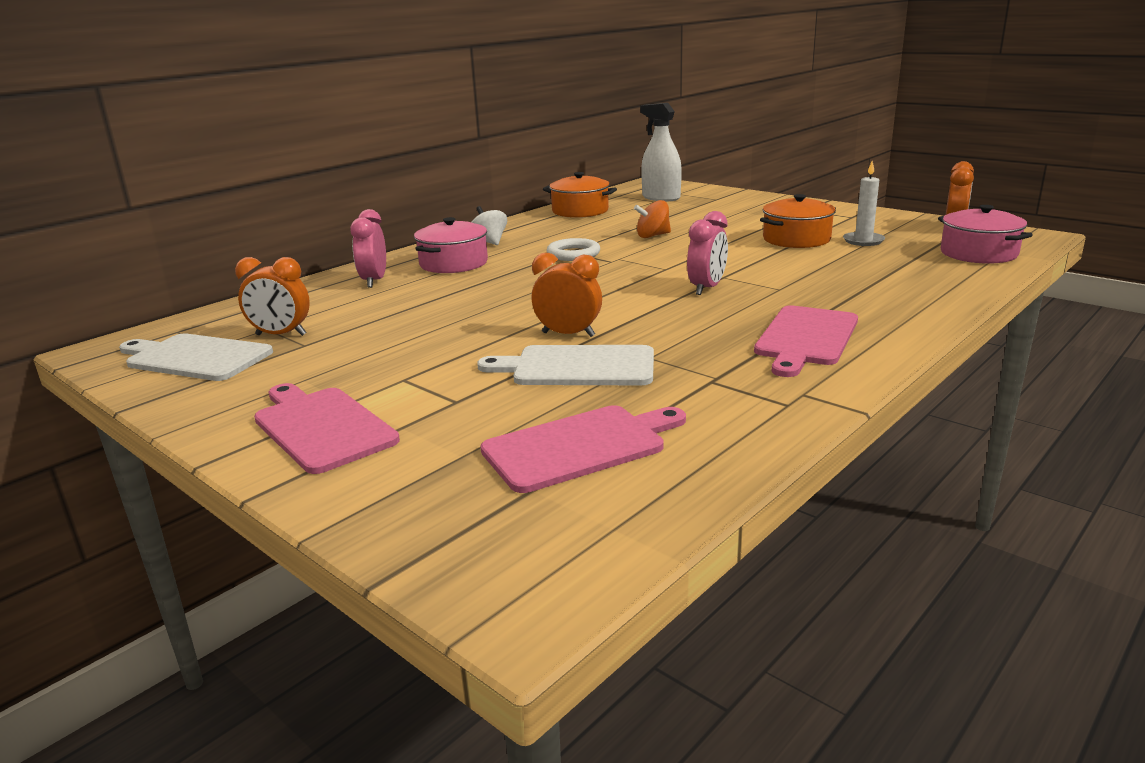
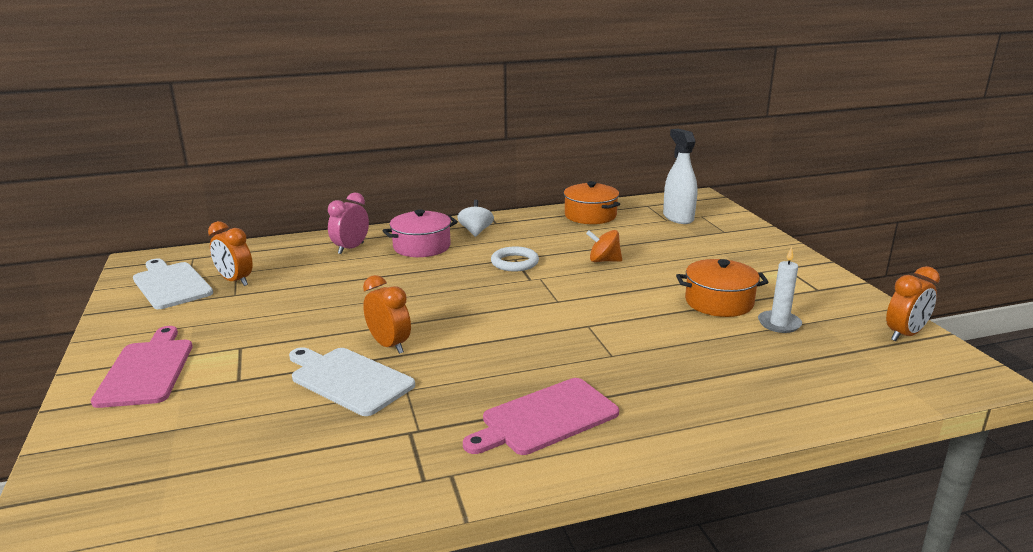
camera: 30 degrees right, 0 degrees up
(580, 446) = (243, 453): pink cutting board -> none
(706, 288) = (555, 334): pink clock -> none
(978, 253) = (871, 378): pink pot -> none

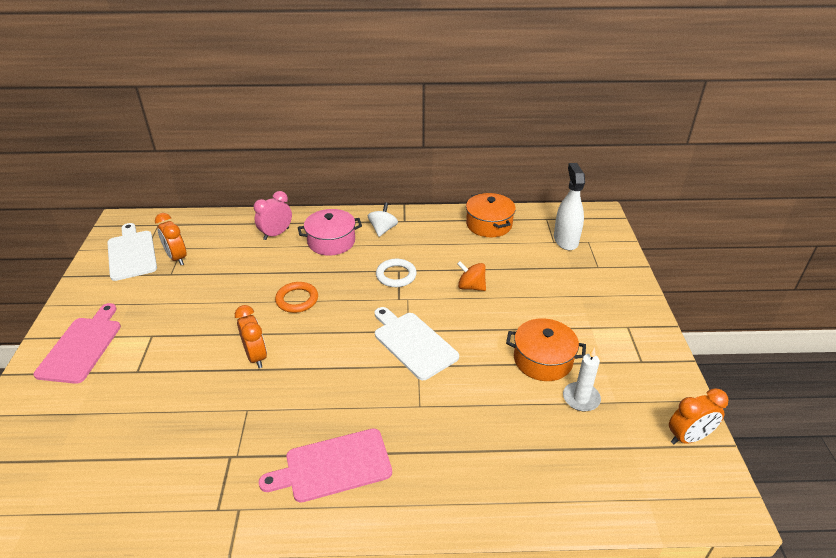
camera: 15 degrees right, 15 degrees up
(348, 379) = (211, 389): white cutting board -> white cutting board (413, 343)
(410, 295) = (297, 299): none -> orange ring

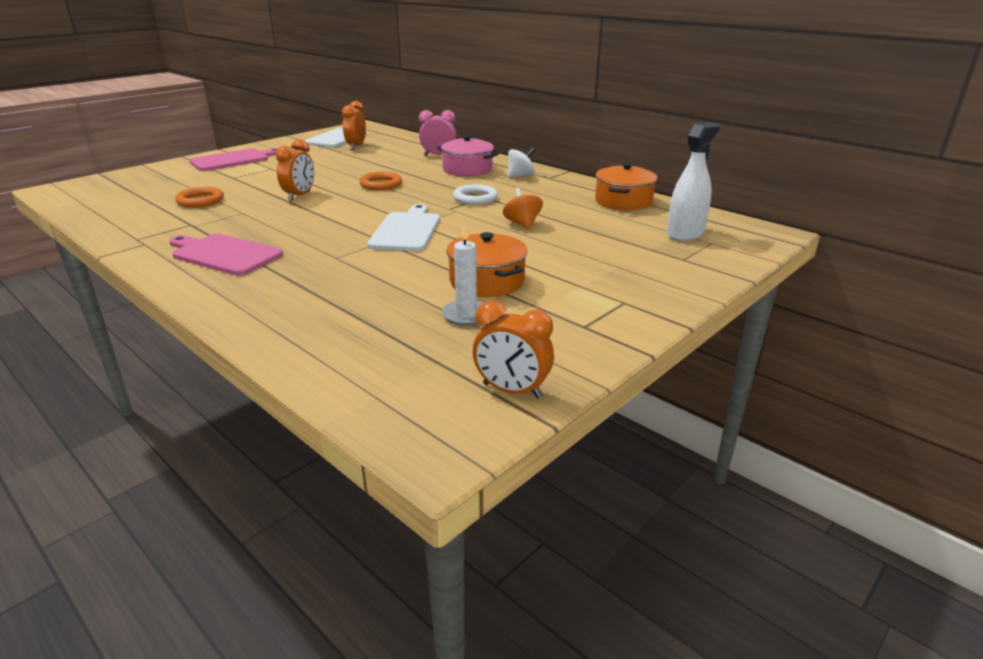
camera: 45 degrees right, 10 degrees down
(173, 422) = (200, 201): none -> orange ring

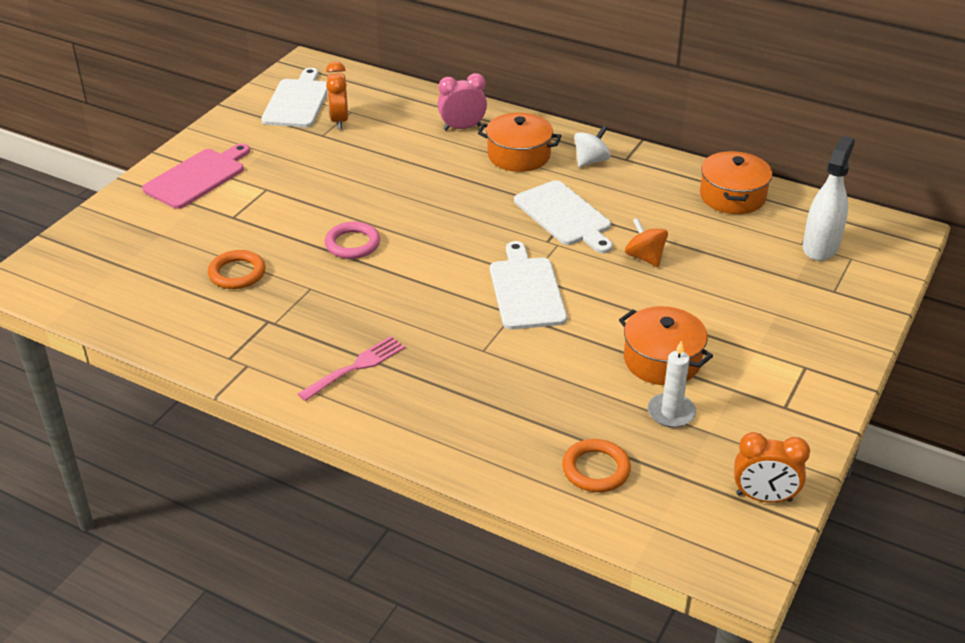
camera: 15 degrees left, 10 degrees up
(224, 254) = (356, 367): pink cutting board -> pink fork
(299, 196) = (352, 244): orange clock -> pink ring
(381, 184) = (434, 204): orange ring -> orange ring (596, 469)
(467, 169) = (519, 155): pink pot -> orange pot
(475, 198) = (564, 216): white ring -> white cutting board

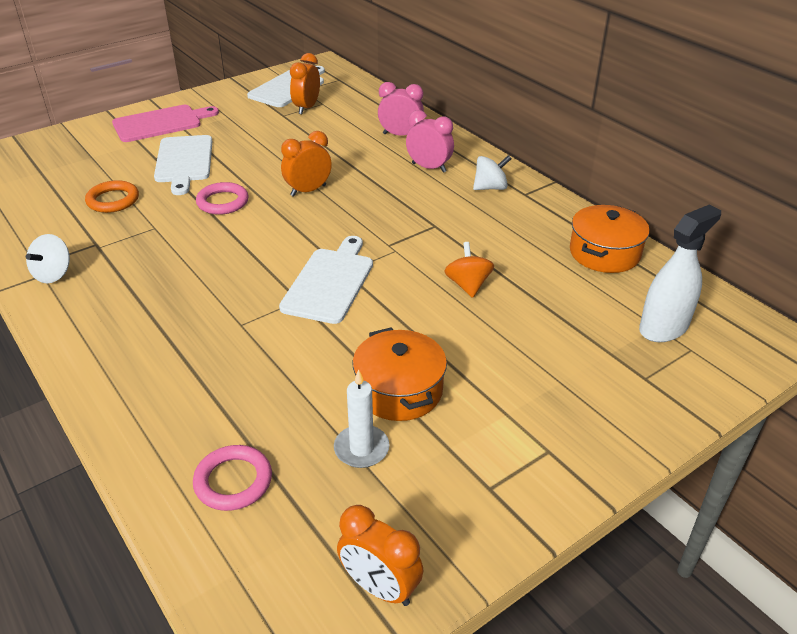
camera: 25 degrees right, 0 degrees up
(258, 361) = (53, 274): none -> white spinning top
(356, 367) = (122, 304): pink fork -> none
(425, 209) = (308, 191): none -> orange clock
(519, 155) = (429, 167): orange pot -> pink clock
(564, 216) = (424, 227): white cutting board -> white cutting board (184, 161)
(596, 469) = (233, 481): orange ring -> pink ring

